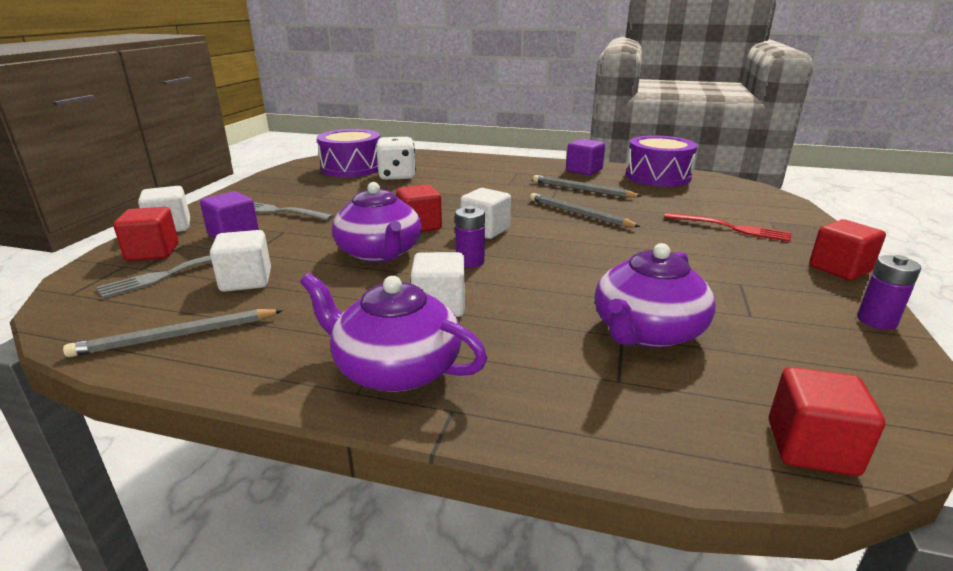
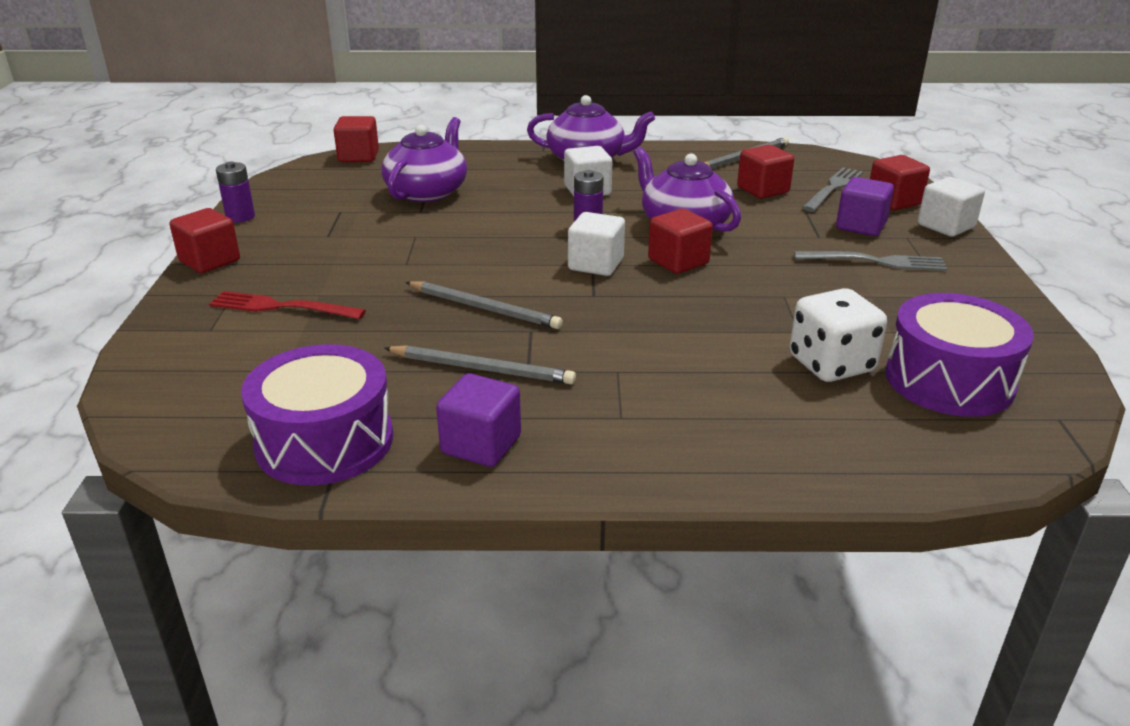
camera: 165 degrees right, 5 degrees up
(246, 281) = (763, 190): white cube -> red cube

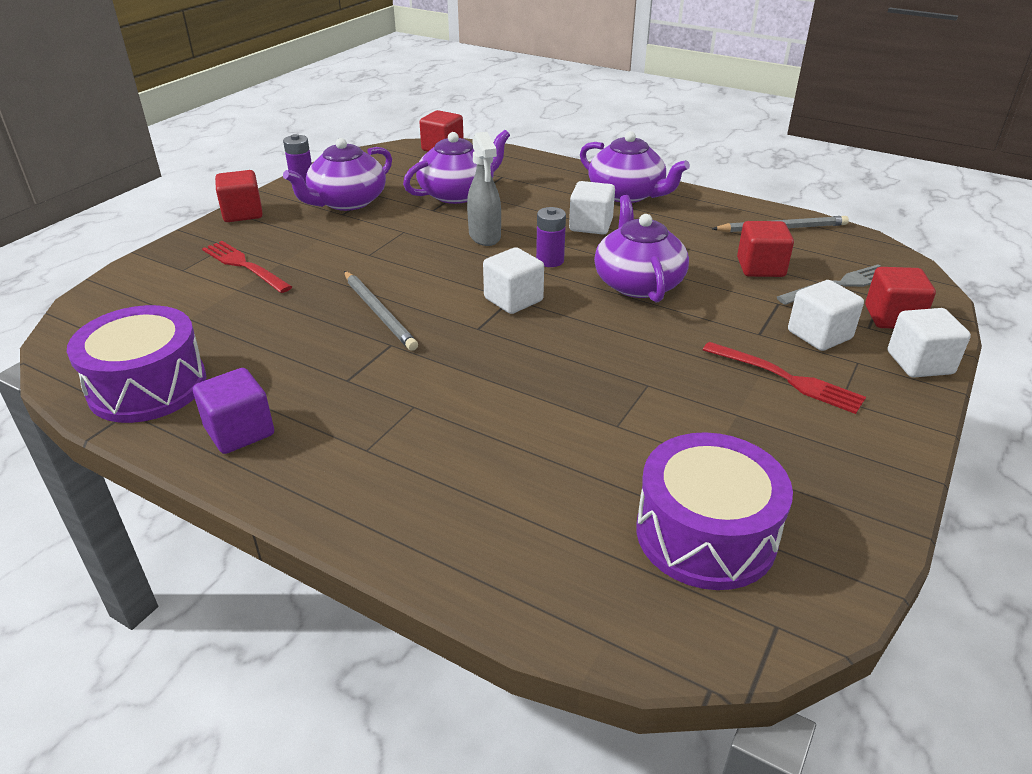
camera: 30 degrees right, 5 degrees up
(318, 224) = (346, 202): none -> purple teapot
(482, 369) = (315, 366): grey pencil -> none
(502, 221) = (485, 236): none -> grey spray bottle
(678, 261) = (588, 319): red cube -> none
(831, 364) = (605, 471): white dice -> none
(861, 226) = (819, 335): purple cube -> white cube
(876, 261) = (788, 379): grey fork -> red fork

